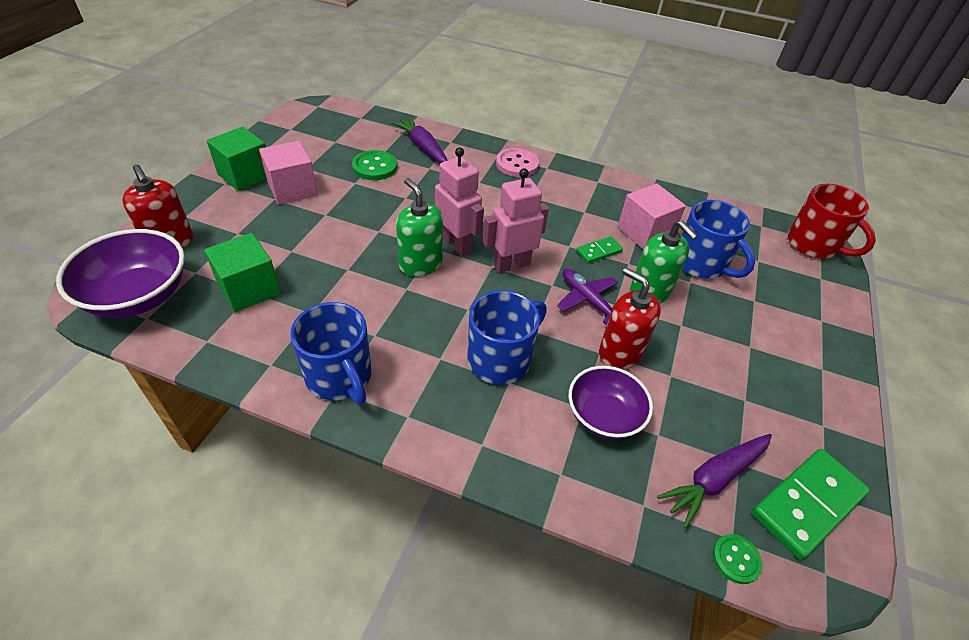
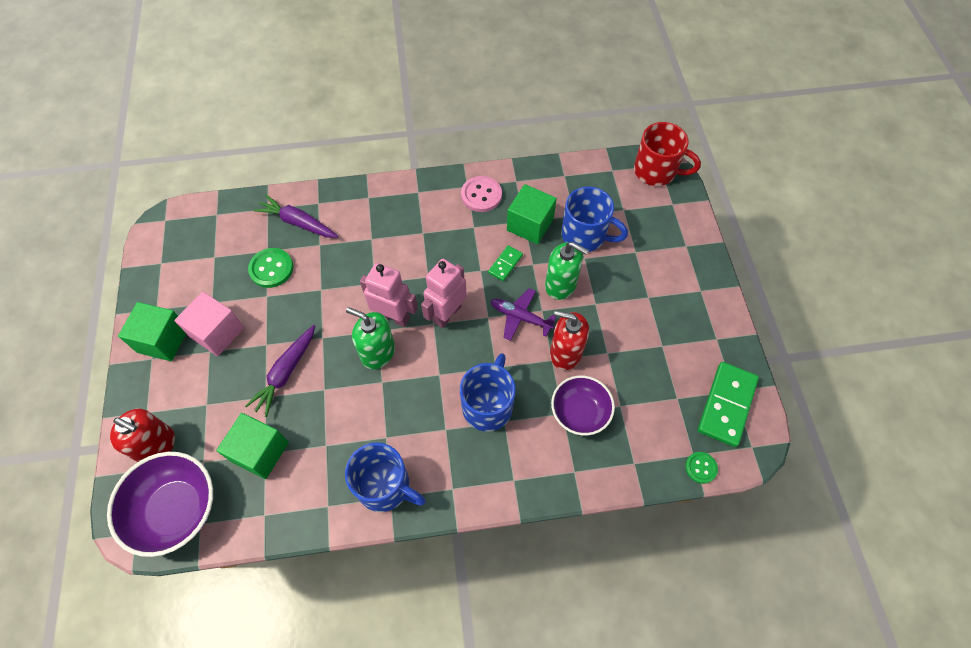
camera: 25 degrees left, 15 degrees up
(517, 164) = (391, 201): pink button -> pink button (481, 195)
(644, 232) = (530, 225): pink cube -> green cube
(714, 479) = (667, 419): purple carrot -> purple carrot (286, 373)

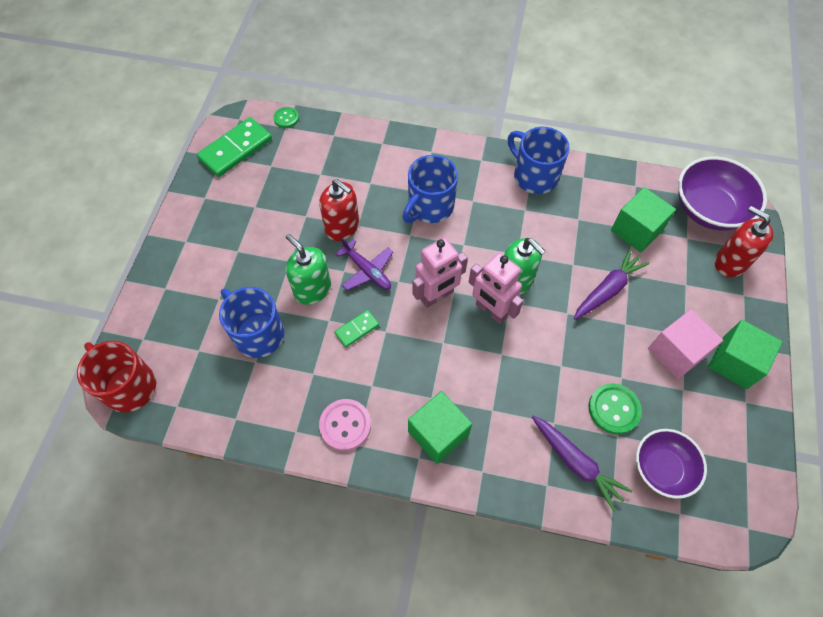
camera: 160 degrees left, 0 degrees up
(530, 225) = (309, 366): green cube -> green cube (438, 433)
(579, 412) = (356, 179): purple bowl -> purple bowl (662, 468)

